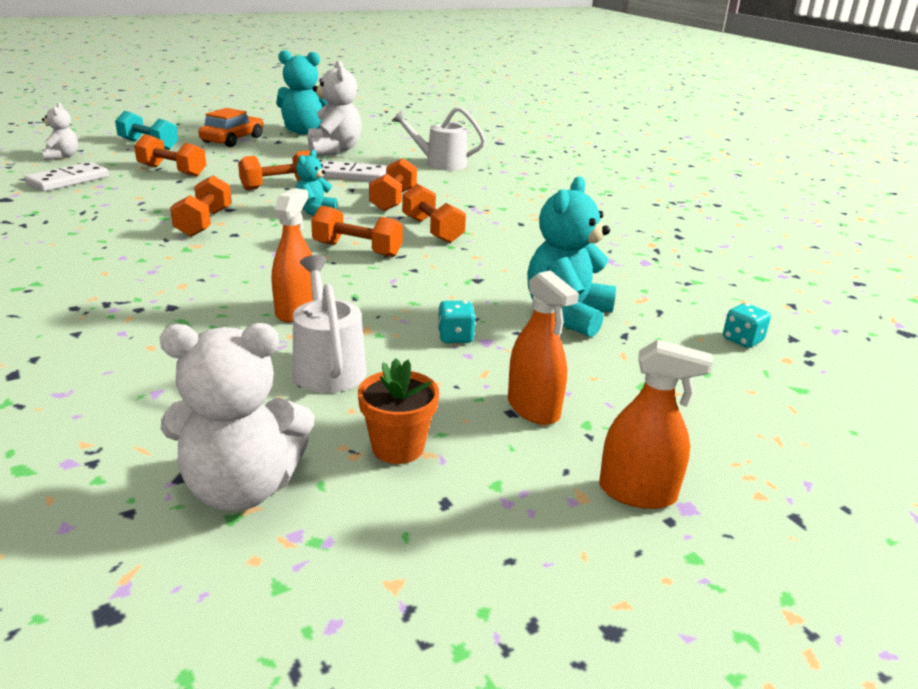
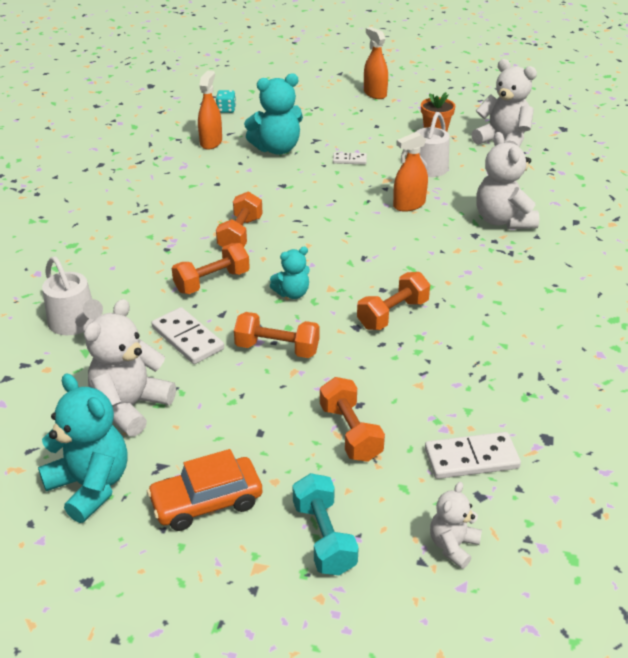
camera: 135 degrees left, 10 degrees up
(141, 336) = (503, 220): none -> white teddy bear
(357, 250) = (317, 237): orange dumbbell -> none
(455, 337) = (349, 160): turquoise dice -> white domino
(533, 408) = (366, 123): orange spray bottle -> orange spray bottle (211, 142)

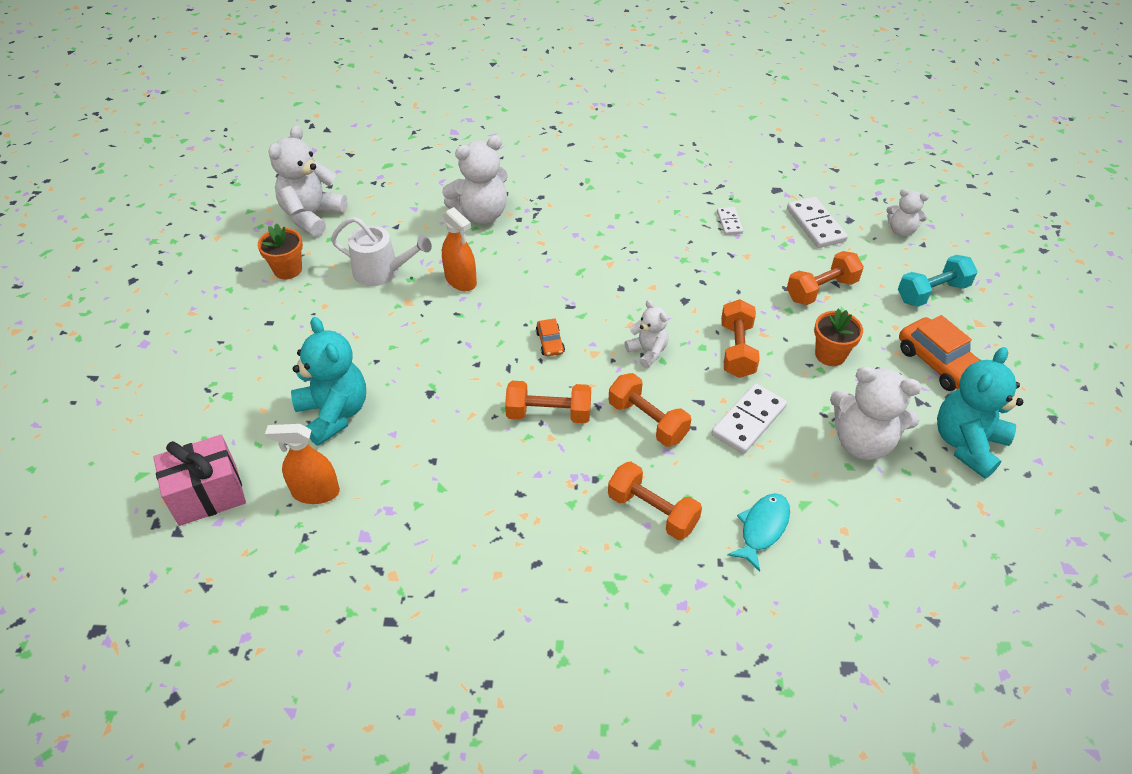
camera: 100 degrees left, 10 degrees up
(75, 323) = (762, 528): white watering can -> turquoise fish
(226, 110) = (208, 495): turquoise dice -> pink gift
(249, 414) = (830, 354): none -> orange flower pot
(292, 293) = (647, 352): turquoise teddy bear -> white teddy bear
(320, 242) = (550, 342): none -> orange car
(349, 160) = (362, 338): white domino -> white domino (729, 222)
(375, 93) = (170, 332): orange spray bottle -> none
(392, 314) = (657, 278): orange dumbbell -> orange dumbbell (652, 511)

